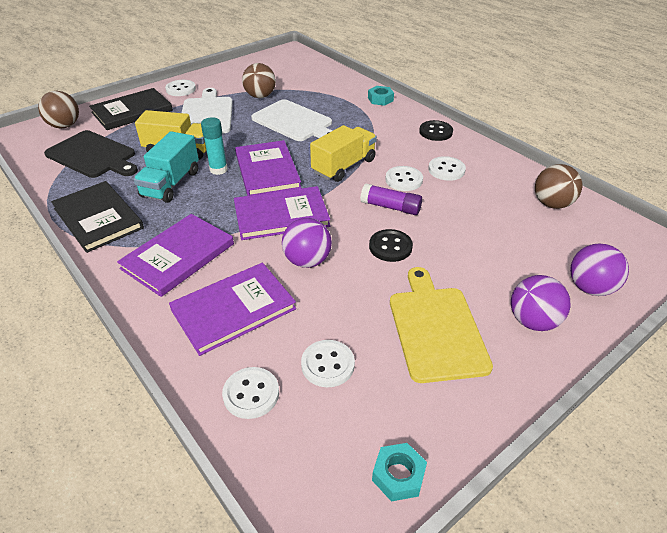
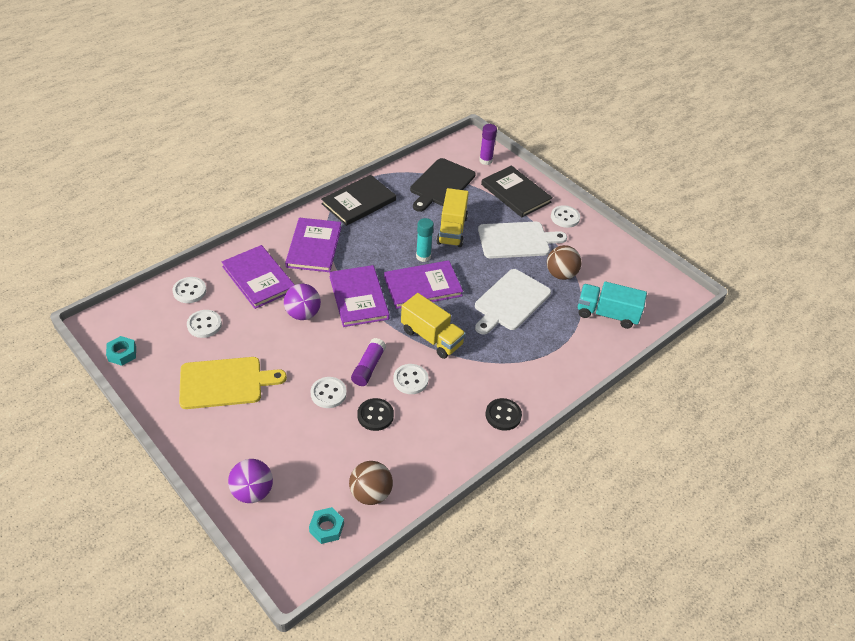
camera: 85 degrees right, 5 degrees up
(65, 126) = (485, 160): brown ball -> purple glue stick
(171, 184) = (402, 232): turquoise truck -> turquoise truck (607, 314)
(178, 256) = (314, 247): purple book -> purple book turned 60 degrees clockwise
(380, 99) = (571, 372): turquoise nut -> turquoise nut (326, 528)
(390, 247) = (315, 363): black button -> black button (375, 415)
(446, 170) = (429, 415): white button -> white button (328, 393)
(533, 321) = (223, 442): purple ball -> none

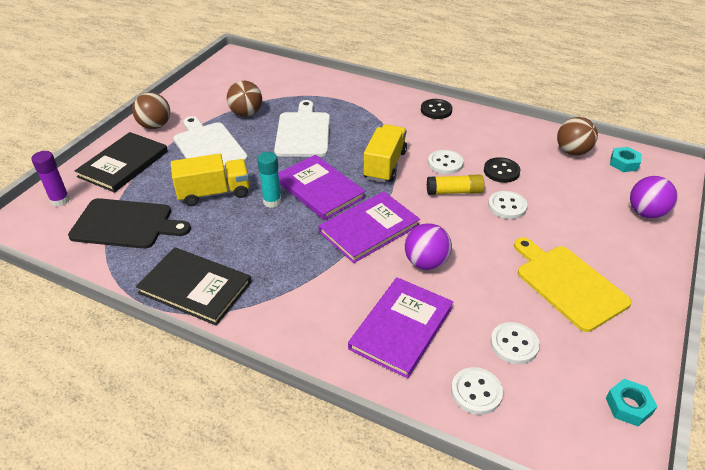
camera: 110 degrees left, 5 degrees down
(314, 247) = (309, 298): purple book -> none
(368, 367) = (454, 192): purple glue stick -> yellow glue stick
(510, 301) = (303, 132): white cutting board -> white cutting board turned 105 degrees counterclockwise
(565, 217) = (155, 126): white button -> brown ball
(607, 314) = (283, 84): turquoise truck -> none

